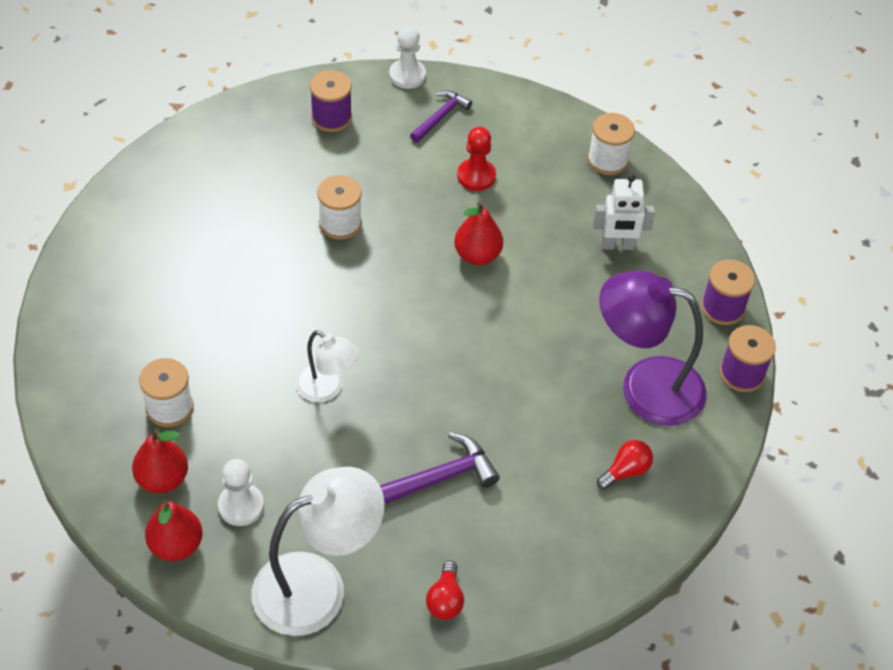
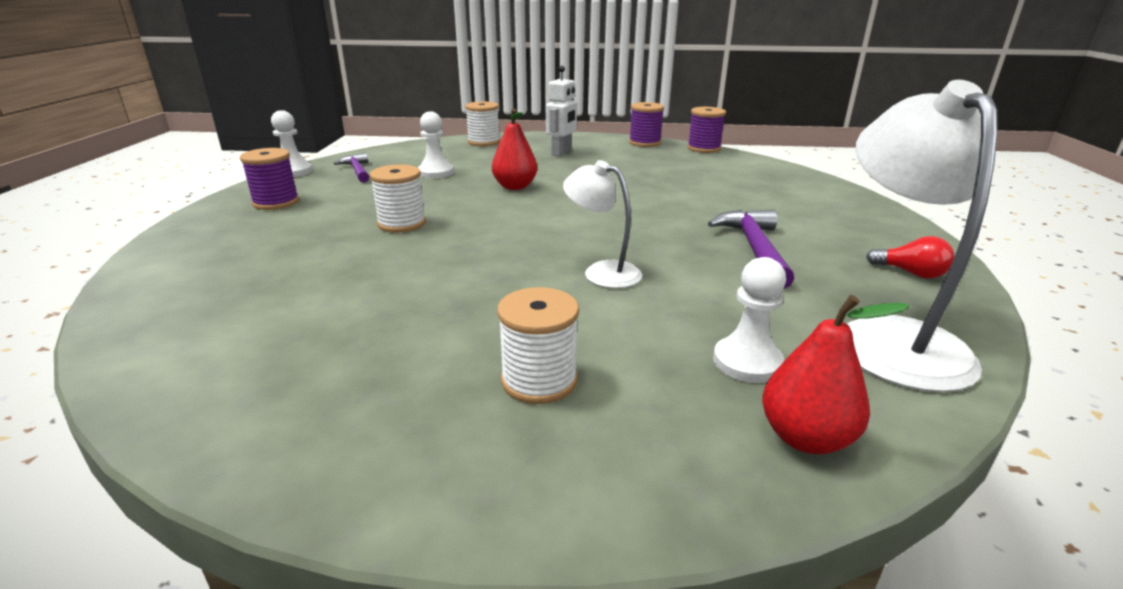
camera: 60 degrees left, 25 degrees down
(162, 479) = (668, 419): red pear -> none
(327, 389) = (602, 271): white lamp -> white lamp turned 120 degrees counterclockwise
(476, 176) = (435, 172): red pawn -> white pawn
(625, 471) = (774, 187): red light bulb -> none
(645, 386) = (696, 169): purple lamp -> none

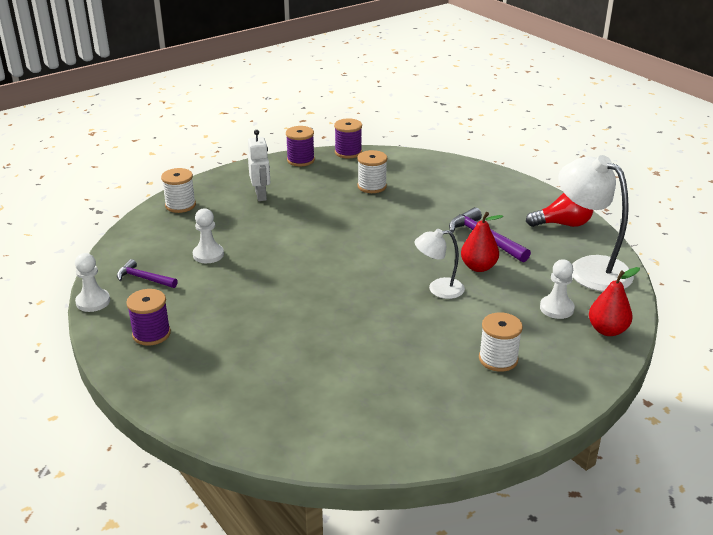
camera: 40 degrees left, 5 degrees up
(402, 224) = (276, 309): white spool -> white spool (372, 186)
(515, 187) = (288, 245): red pear -> red pear (478, 267)
(911, 273) = (563, 224): red light bulb -> red light bulb, size x1.58

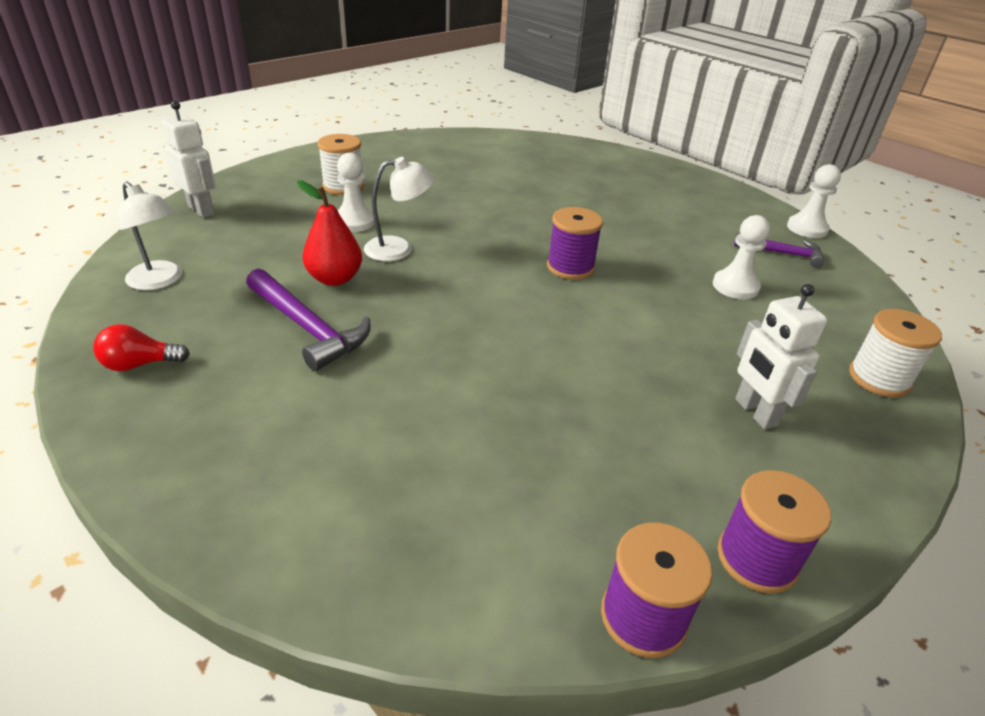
camera: 170 degrees right, 5 degrees up
(151, 334) = (708, 202): purple spool -> purple spool (570, 267)
(372, 186) = (534, 456): white spool -> none
(556, 308) = (249, 230): white pawn -> white pawn (355, 221)
(563, 224) = (140, 364): red light bulb -> red light bulb, size x0.63
(589, 268) = (160, 281): white lamp -> white lamp, size x0.56
(607, 330) = (201, 210): red pear -> white robot

